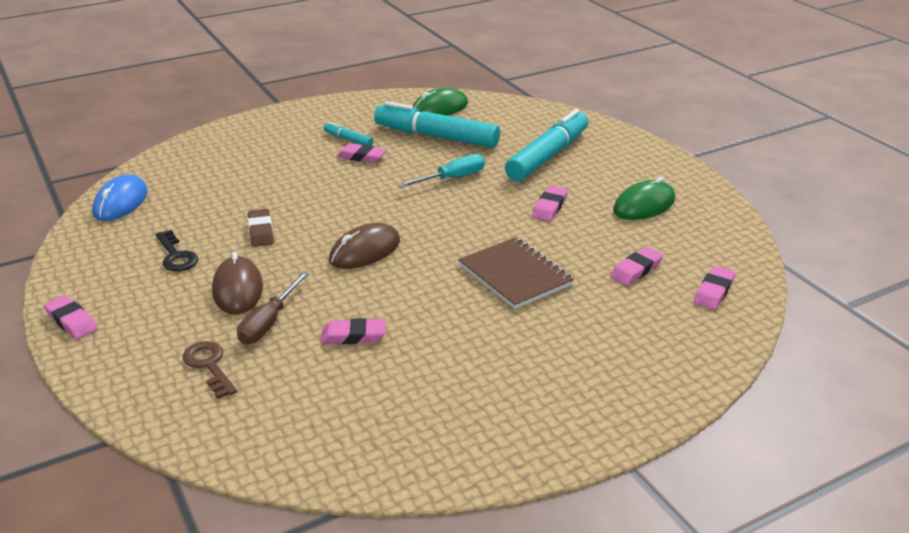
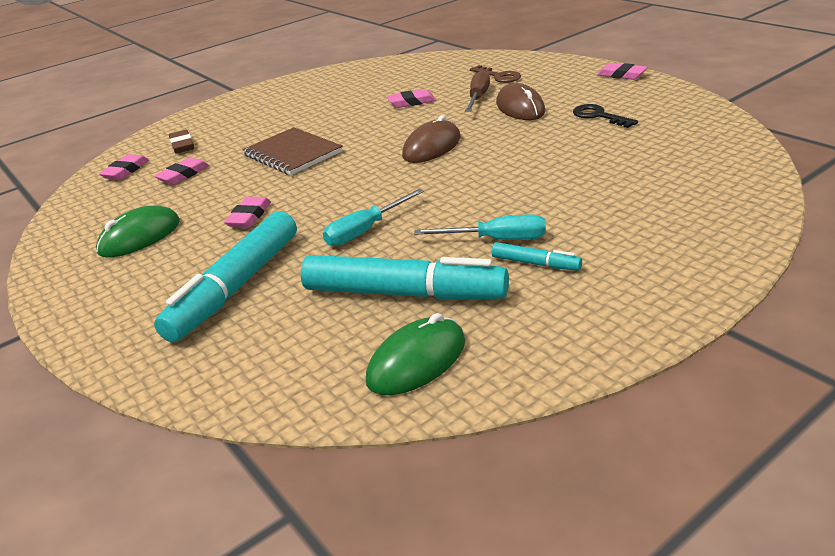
camera: 175 degrees right, 0 degrees up
(121, 202) = (721, 141): blue mouse -> none
(261, 231) = (543, 144): brown eraser -> brown eraser (182, 145)
(361, 157) = (497, 240): pink eraser -> turquoise screwdriver

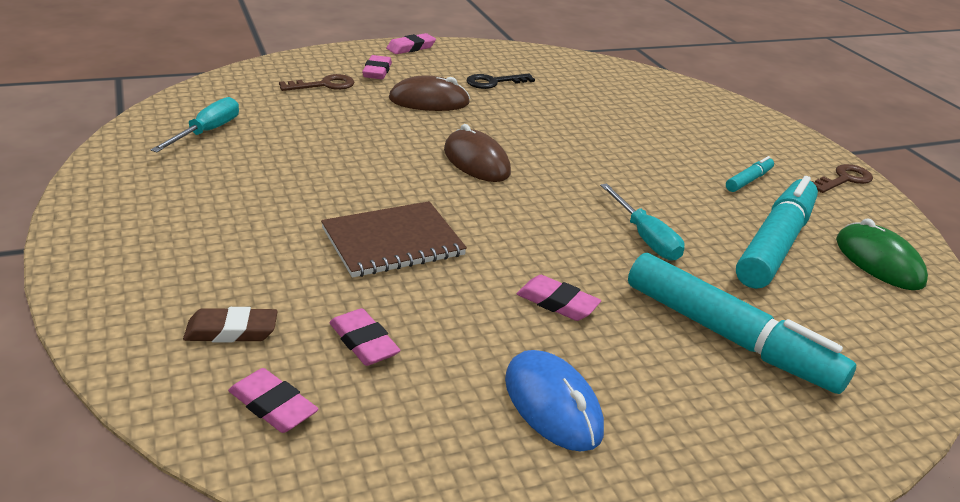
camera: 80 degrees left, 0 degrees up
(140, 237) = (552, 405): green mouse -> blue mouse
(412, 102) = (329, 140): pink eraser -> pink eraser (377, 71)
(478, 98) = (371, 109): brown screwdriver -> none
(497, 240) = (701, 184): turquoise screwdriver -> turquoise screwdriver (207, 132)
(617, 327) = (844, 179): none -> brown key

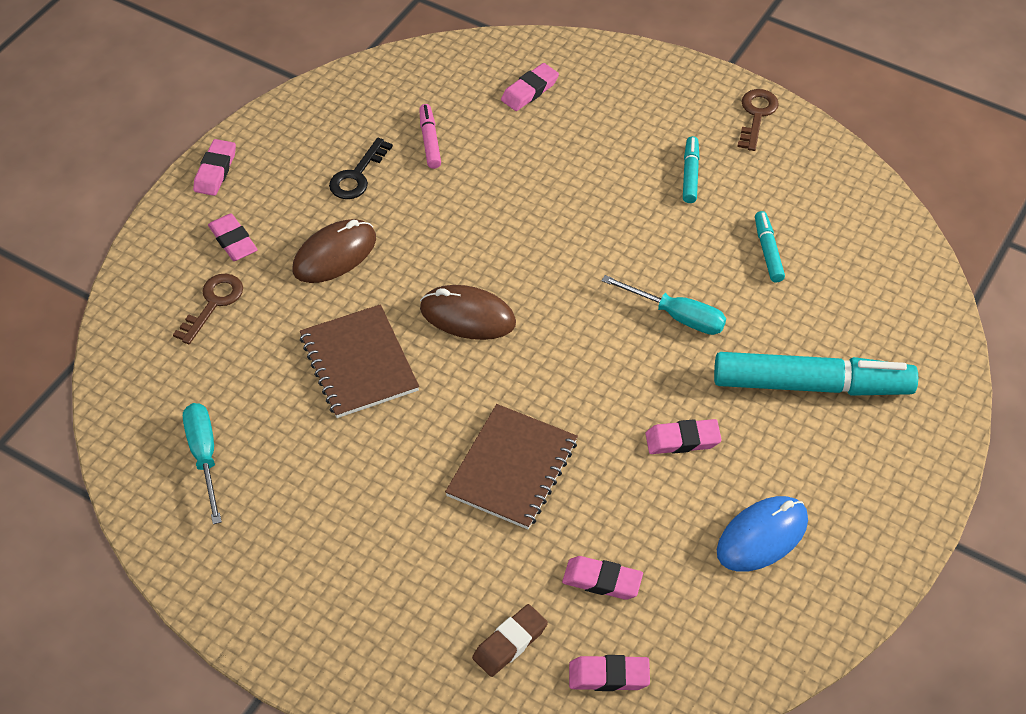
camera: 35 degrees left, 20 degrees up
(368, 145) = (359, 363): none -> brown notebook
(552, 405) = (762, 536): blue mouse -> blue mouse turned 60 degrees counterclockwise
(563, 90) = (429, 141): none -> pink marker
(664, 100) = (529, 90): none -> pink eraser
(774, 244) = (768, 251): turquoise marker -> turquoise marker, size x0.45
(878, 262) = (847, 217): green mouse -> none

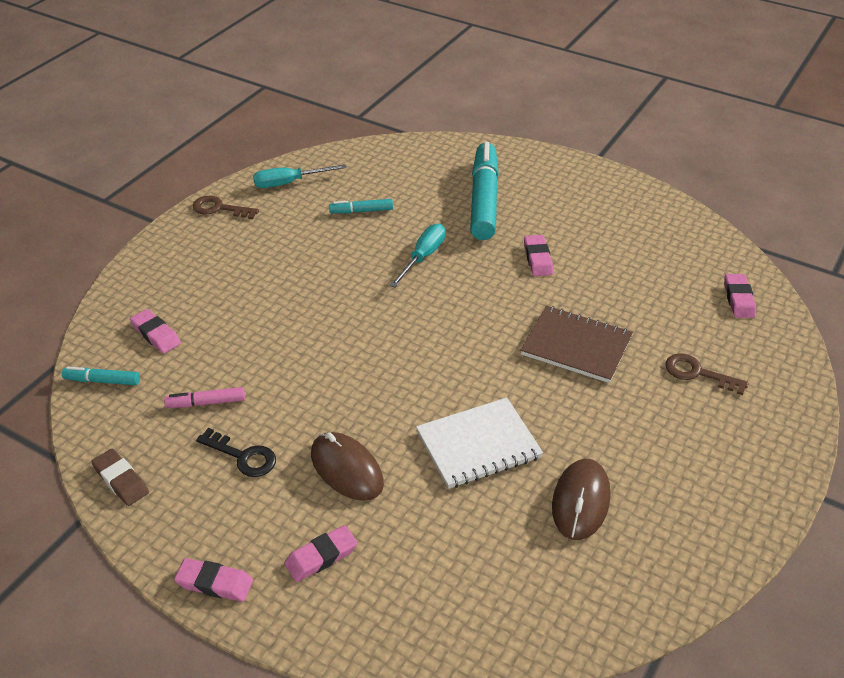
camera: 90 degrees left, 10 degrees down
(204, 456) = (596, 556): turquoise screwdriver -> turquoise screwdriver (289, 183)
(213, 303) = (406, 567): brown key -> brown key (697, 373)
(359, 363) = (478, 445): brown notebook -> white notebook
(467, 316) = (423, 373): brown mouse -> brown mouse (580, 501)
(510, 643) = (729, 347): brown eraser -> brown eraser (121, 480)
(602, 580) = (664, 300): pink eraser -> none
(690, 174) = (277, 244): turquoise marker -> turquoise marker (102, 381)
(762, 536) = (611, 227): blue mouse -> none

